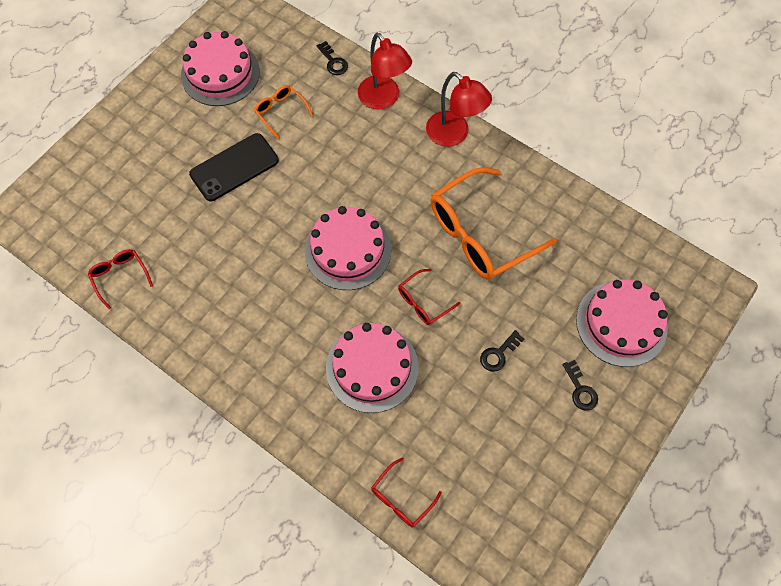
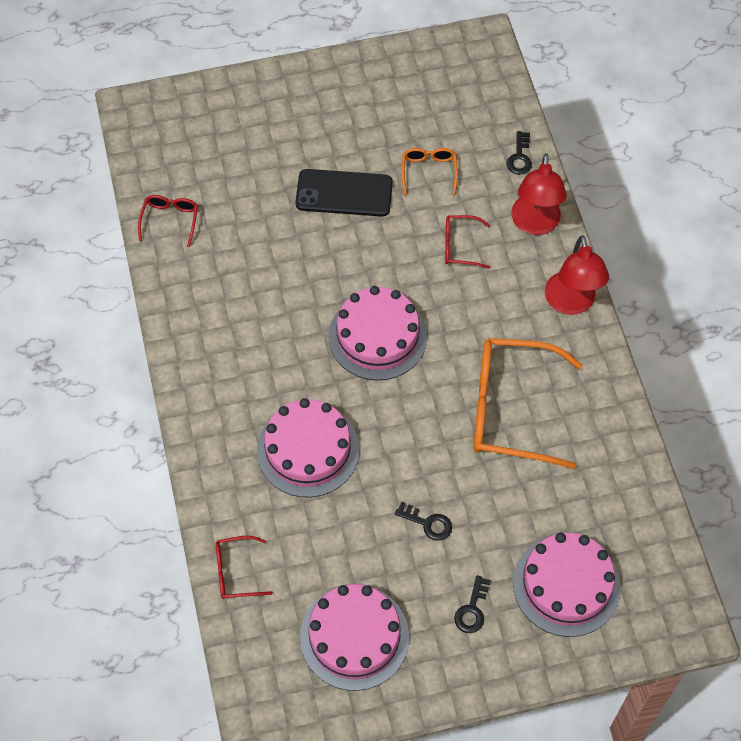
camera: 40 degrees right, 5 degrees down
(220, 73) = (406, 99): pink cake -> pink cake (354, 637)
(423, 302) = (402, 429): red glasses -> red glasses (459, 246)
(498, 354) = (428, 523): black key -> black key turned 150 degrees counterclockwise

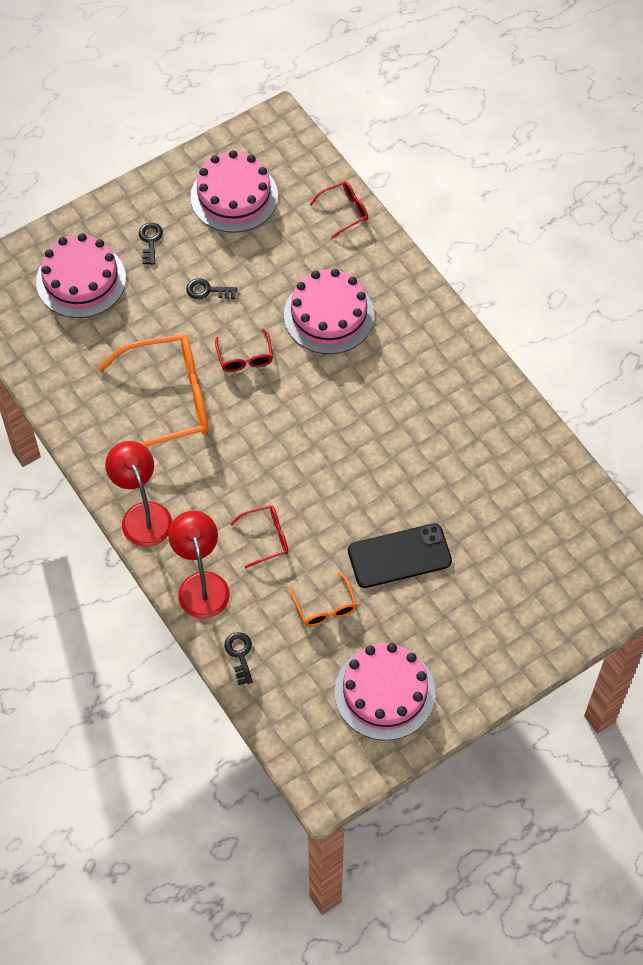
camera: 160 degrees right, 0 degrees up
(170, 220) = (550, 475): red glasses -> red glasses (245, 358)
(377, 336) = (309, 427): pink cake -> pink cake (385, 692)

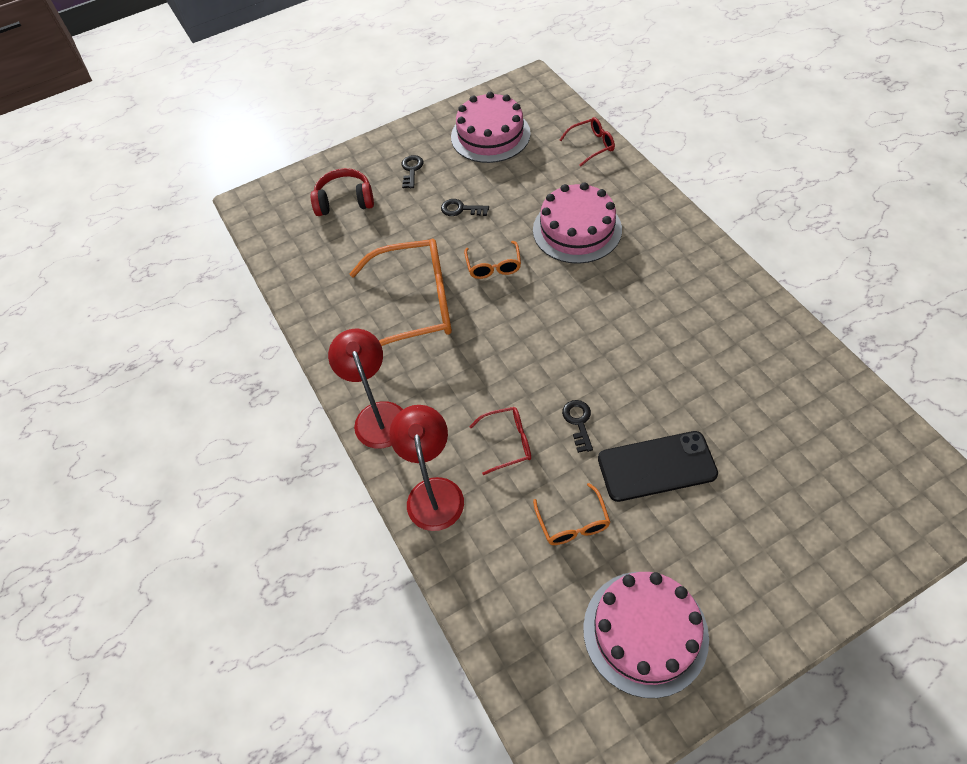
camera: 10 degrees right, 5 degrees down
(81, 280) = (344, 201): pink cake -> red headphones
(240, 654) = (472, 576): black key -> black key (578, 422)
(245, 358) = (493, 266): red glasses -> orange glasses

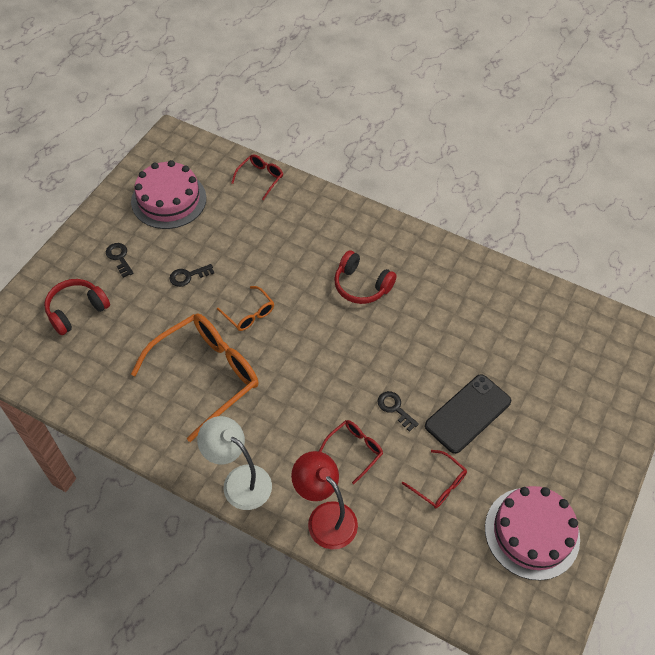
camera: 40 degrees left, 0 degrees up
(378, 415) = (239, 480): red lamp -> white lamp
(573, 523) = (439, 485): orange glasses -> red glasses
(577, 229) = (295, 255): pink cake -> none
(626, 285) = (361, 285): none -> red headphones

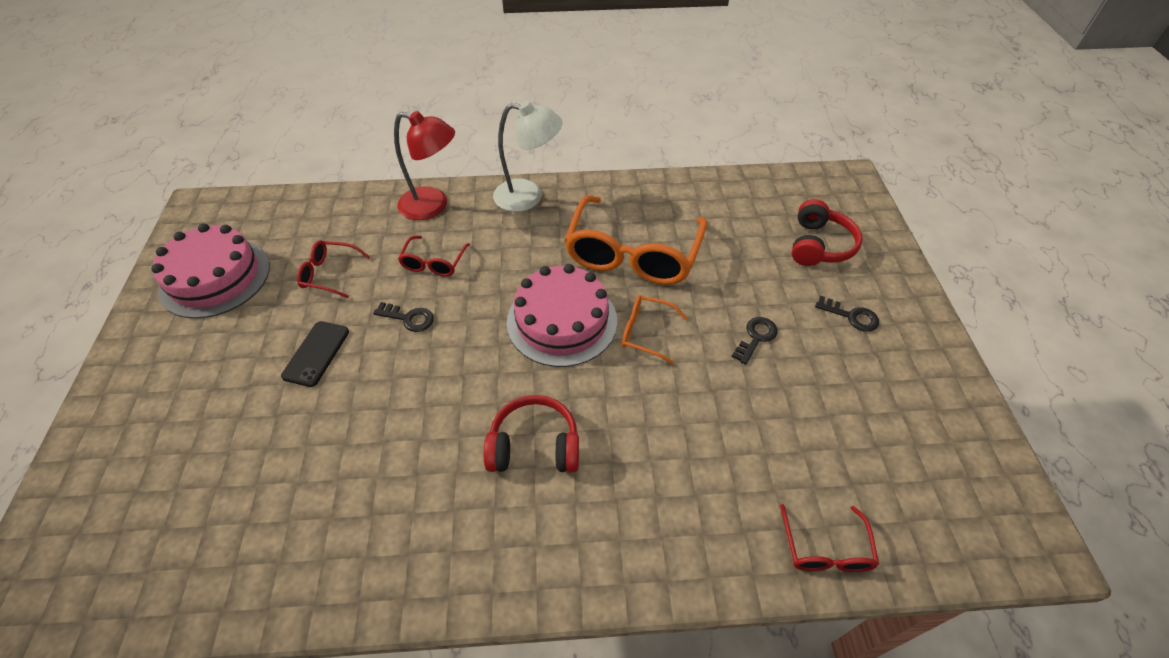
camera: 150 degrees right, 5 degrees down
(169, 200) = (897, 424): pink cake -> pink cake (562, 321)
(468, 413) = (316, 353): black phone -> black phone, size x0.64

